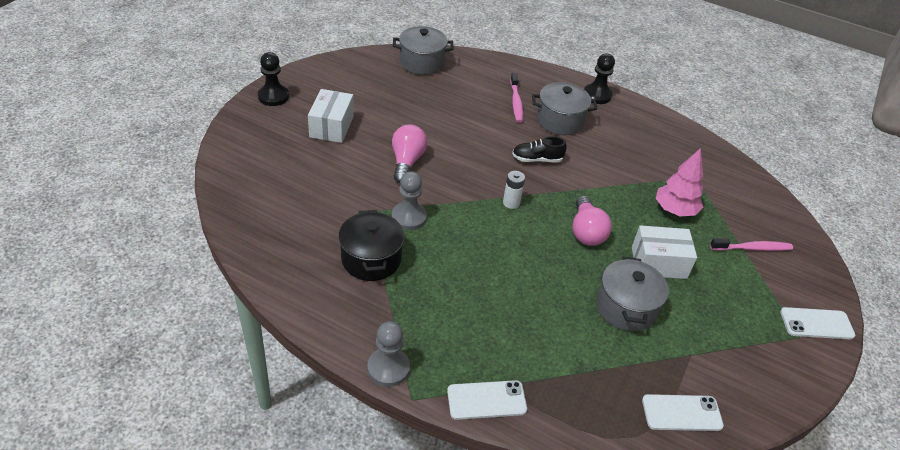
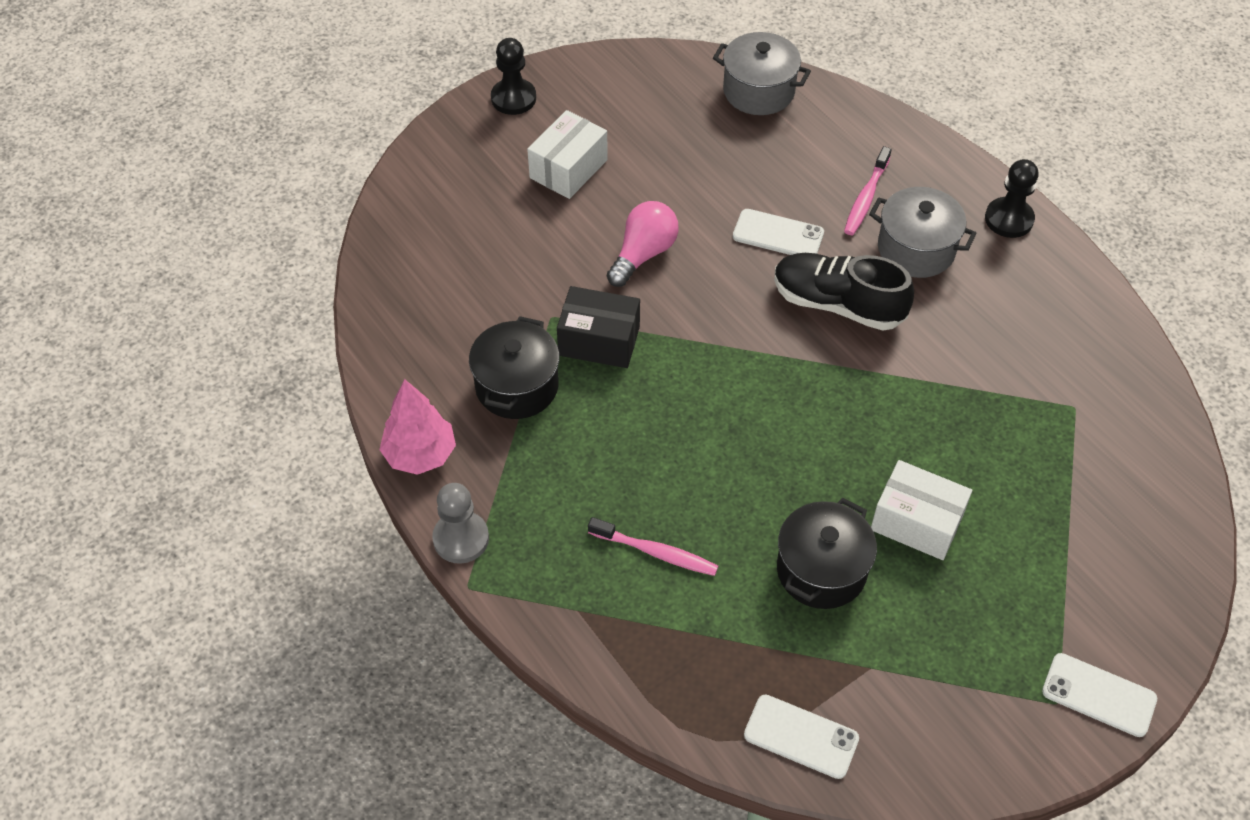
camera: 30 degrees right, 10 degrees up
(409, 217) = (599, 341): grey pawn -> black box
(486, 400) = (557, 623): white phone -> white phone (778, 235)
(511, 203) = (755, 362): white battery -> none
(537, 159) = (837, 304): black shoe -> black shoe, size x1.71
(586, 232) = (838, 441): pink light bulb -> none
(625, 308) = (821, 570): grey pot -> black pot
(674, 210) = (1000, 451): pink tree -> pink tree (420, 455)
(752, 248) = (1084, 550): pink toothbrush -> pink toothbrush (656, 552)

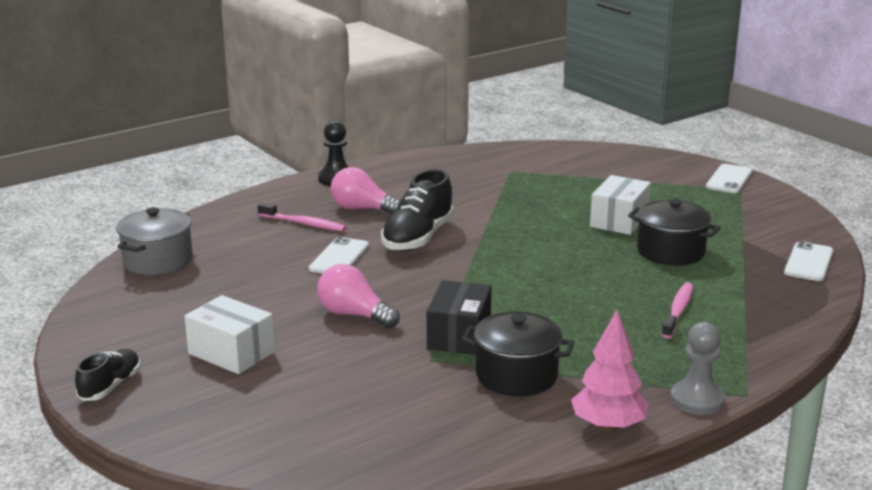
camera: 90 degrees left, 30 degrees down
(513, 98) = (110, 386): black pawn -> black shoe
(916, 249) = (362, 209): grey pot -> pink light bulb

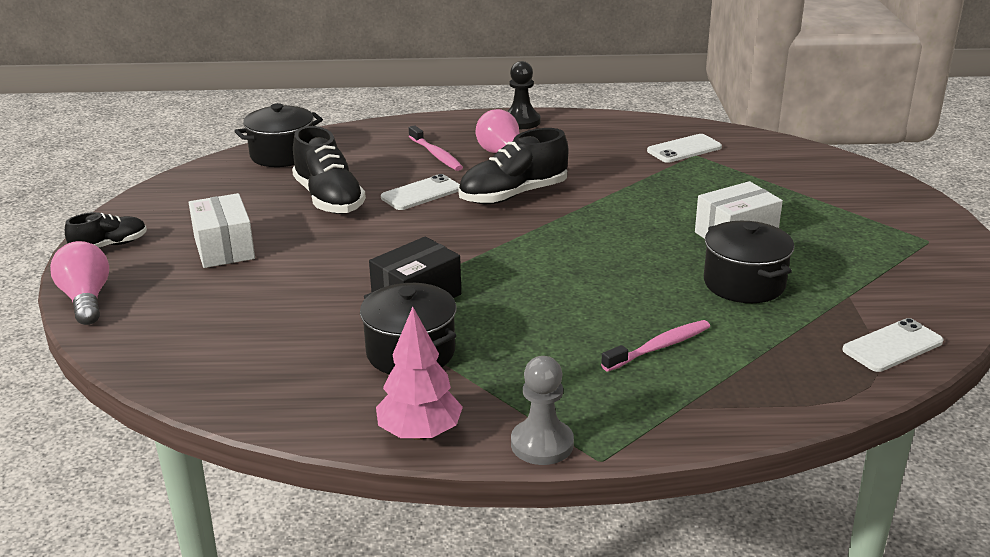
camera: 35 degrees right, 5 degrees up
(158, 261) = (282, 155): grey pot -> black pot
(264, 285) = (329, 199): none -> black shoe
(354, 315) = (359, 248): pink light bulb -> pink light bulb (86, 299)
(729, 179) = (932, 226): white phone -> white phone (684, 149)

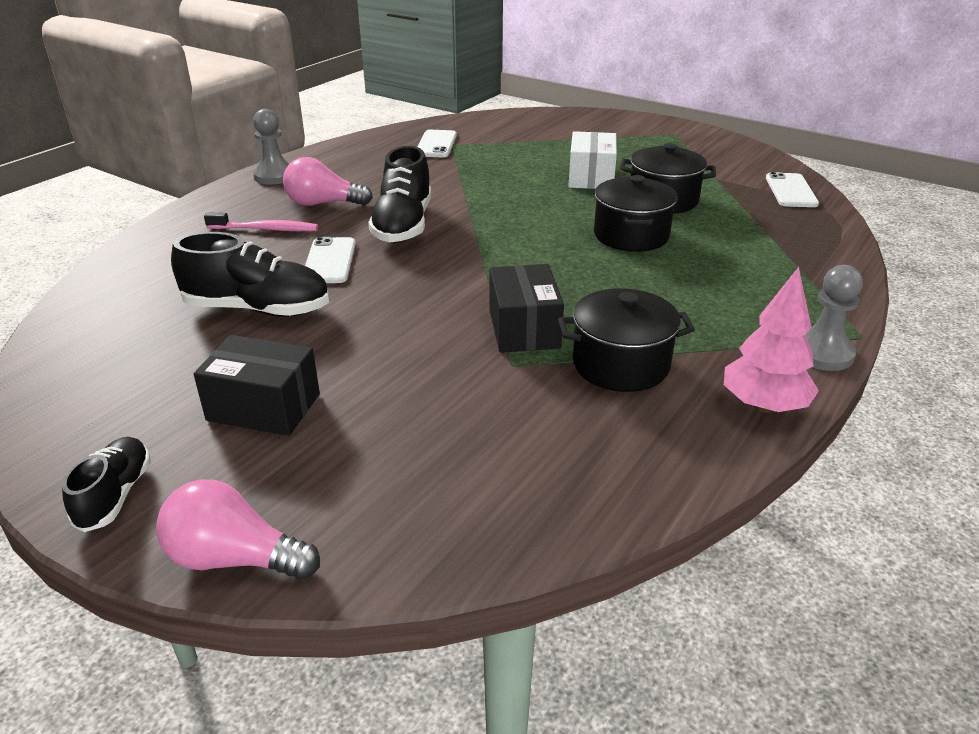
camera: 55 degrees left, 5 degrees up
(224, 248) = (264, 407): white box -> black box
(282, 155) = (105, 302): black pot -> black pot (631, 235)
(521, 121) = (274, 176): black pawn -> grey pawn
(659, 347) = (720, 258): pink toothbrush -> none

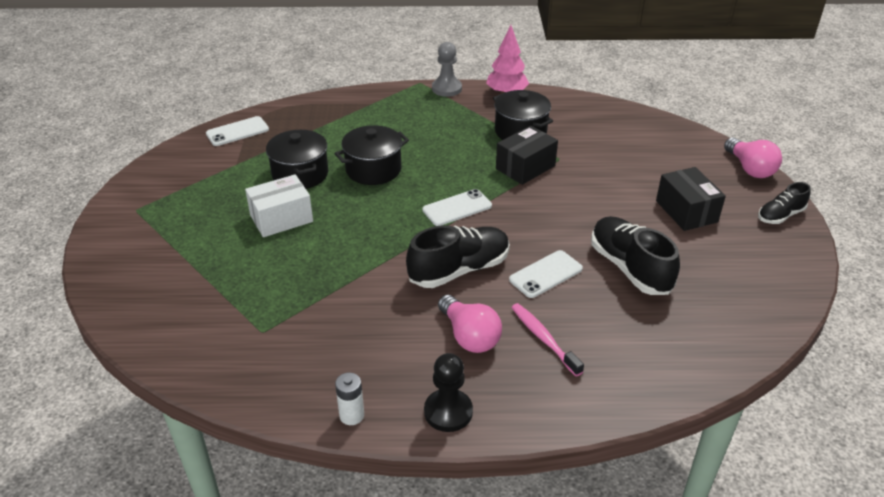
camera: 125 degrees left, 5 degrees up
(274, 176) = (448, 412): grey pawn -> black pawn
(328, 151) = (352, 415): none -> white battery
(436, 144) = (269, 343): white phone -> white phone (457, 208)

